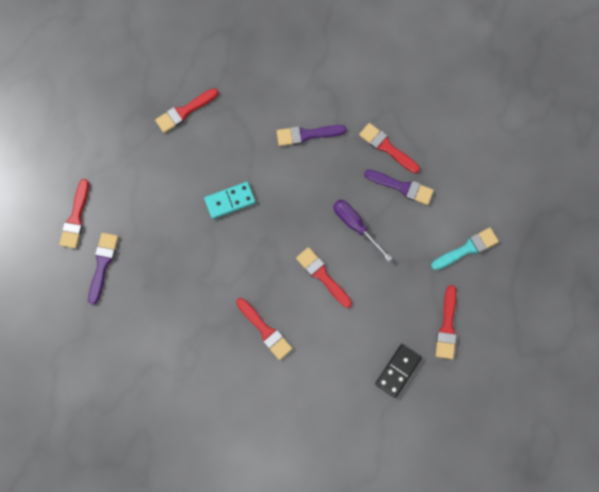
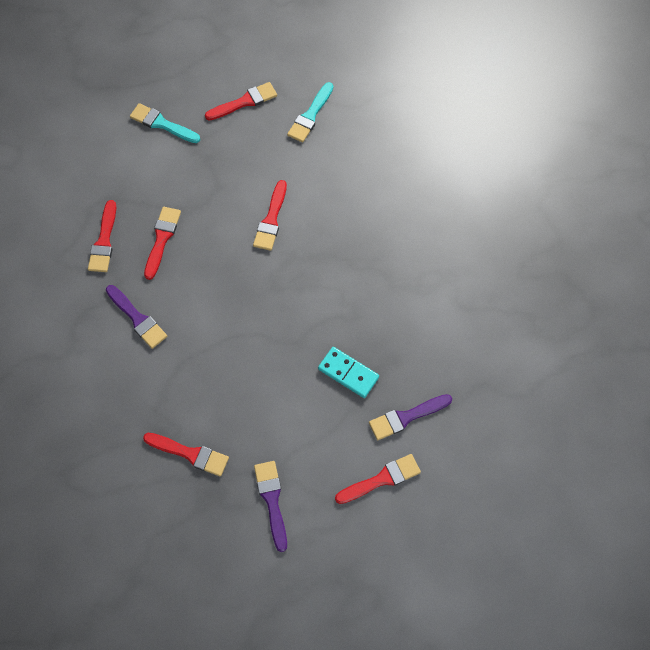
camera: 125 degrees left, 10 degrees down
(230, 201) = (256, 344): turquoise domino -> turquoise domino (348, 373)
(265, 330) = (356, 234): red brush -> red brush (162, 239)
(355, 225) = (203, 221): purple screwdriver -> none
(398, 370) = (310, 115): black domino -> turquoise brush
(402, 187) = (137, 205): purple brush -> purple brush (272, 500)

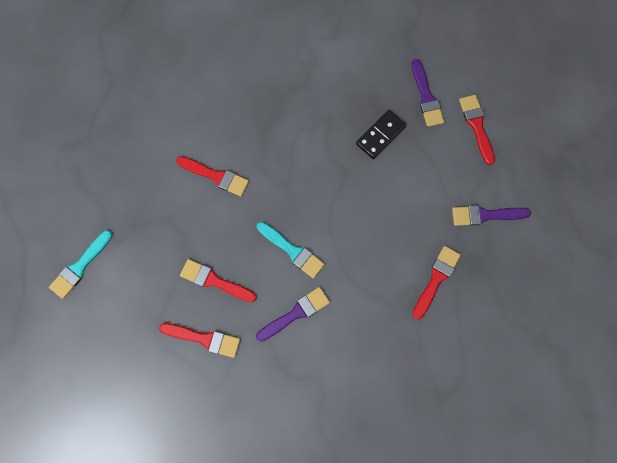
camera: 80 degrees left, 10 degrees up
(244, 102) = (76, 182): red brush -> none
(310, 115) = (110, 123): turquoise brush -> turquoise brush (292, 251)
(348, 373) = (380, 135): turquoise domino -> black domino

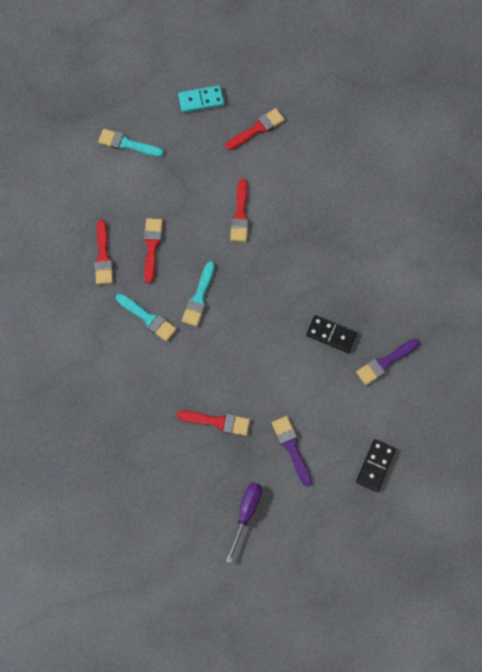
camera: 70 degrees right, 5 degrees down
(65, 170) = (201, 100): none -> turquoise domino
(296, 313) = (148, 318): purple brush -> turquoise brush
(476, 126) = (375, 415): red brush -> red brush (257, 129)
(526, 144) = (375, 466): none -> black domino
(541, 284) = (246, 513): none -> purple screwdriver

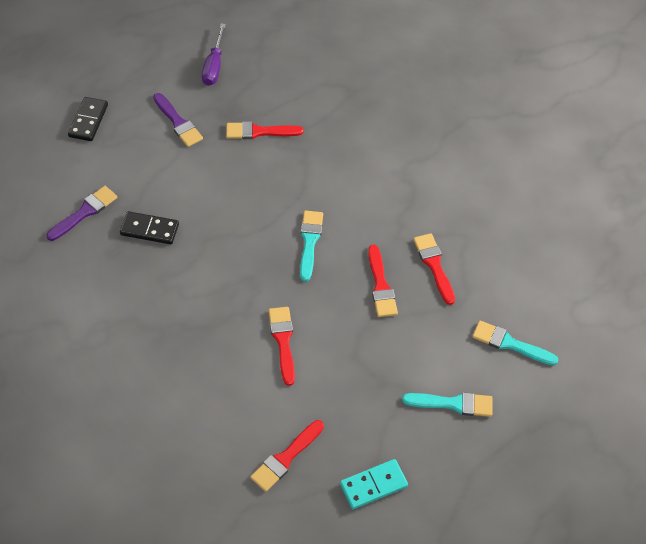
camera: 165 degrees right, 15 degrees down
(148, 318) = (361, 212): turquoise brush -> turquoise brush (510, 344)

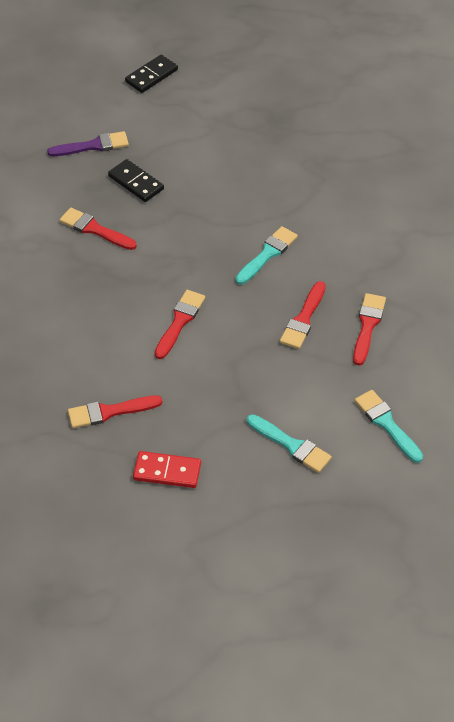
camera: 35 degrees right, 5 degrees down
(178, 122) = (227, 108): purple brush -> none
(214, 66) = (296, 75): purple screwdriver -> none
(259, 132) = (294, 146): red brush -> red brush (94, 229)
(373, 485) = (167, 471): turquoise domino -> red domino

